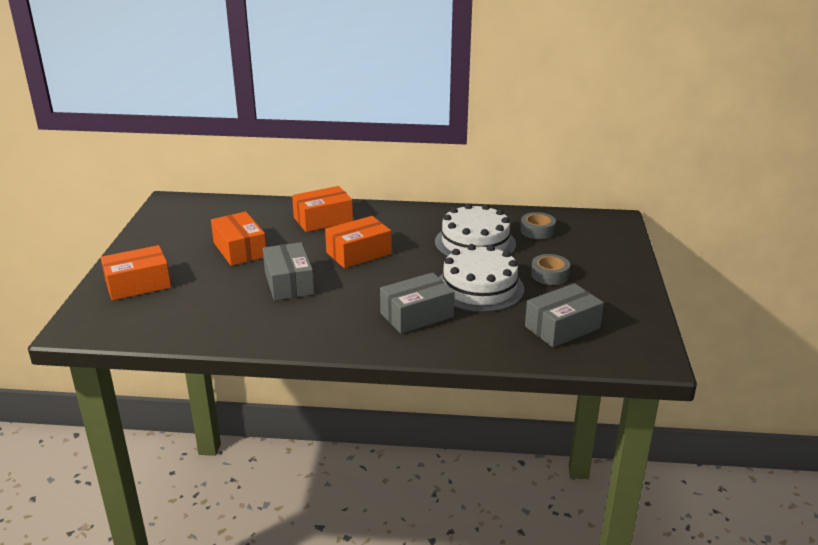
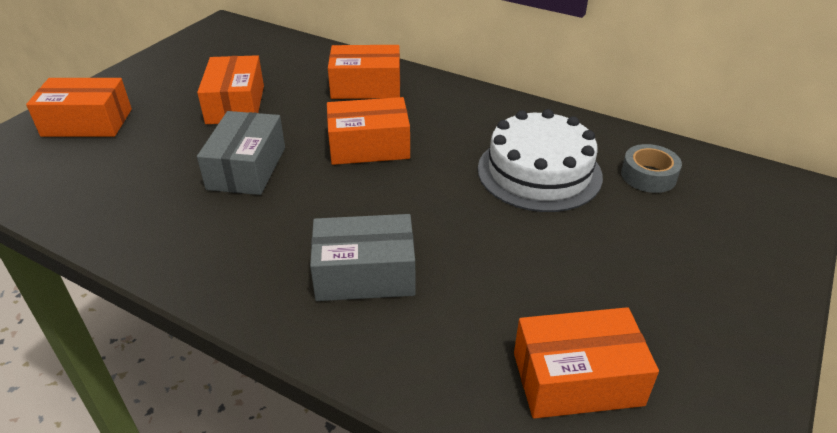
camera: 25 degrees right, 10 degrees up
(479, 288) = (492, 253): white cake -> none
(549, 275) = (620, 262): grey tape -> none
(562, 327) = (577, 379): grey box -> orange box

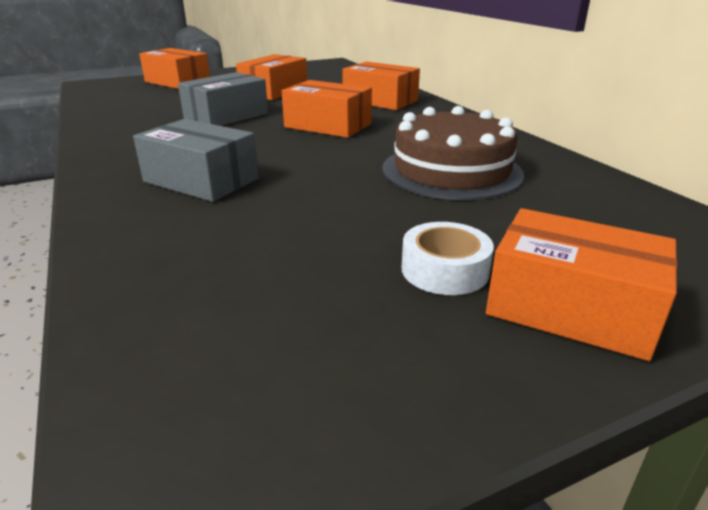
camera: 35 degrees right, 10 degrees down
(539, 172) = (451, 171): white cake -> brown cake
(577, 379) = (246, 302): orange box -> orange box (570, 308)
(648, 176) = (574, 202): grey tape -> none
(648, 283) = (444, 270): none -> white tape

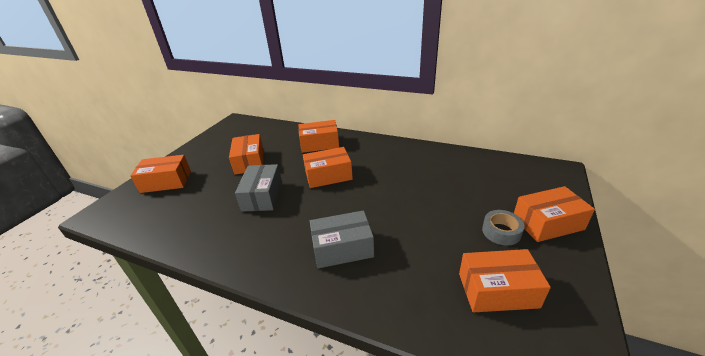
camera: 40 degrees left, 5 degrees up
(279, 316) = (497, 290): none -> orange box
(444, 270) = (501, 232): white tape -> grey tape
(451, 171) = (424, 178): brown cake -> none

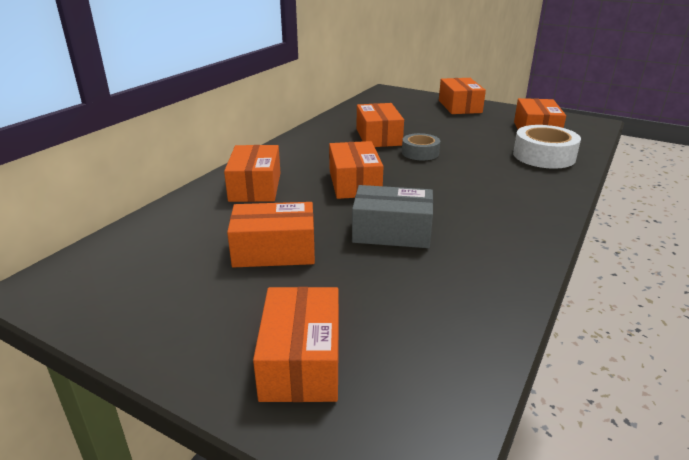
camera: 85 degrees left, 5 degrees down
(342, 248) = (500, 181): grey box -> none
(413, 288) = (544, 156): none -> white tape
(419, 177) = (378, 137): none -> orange box
(501, 232) = (470, 120): grey tape -> grey tape (420, 153)

